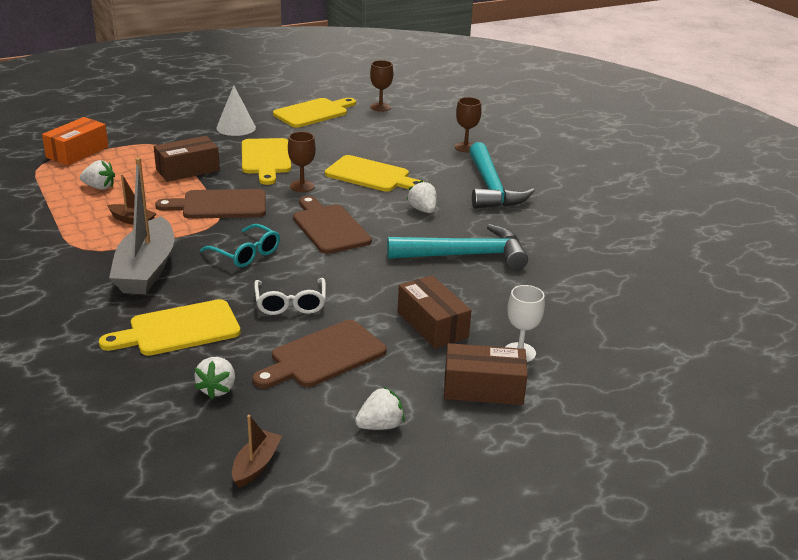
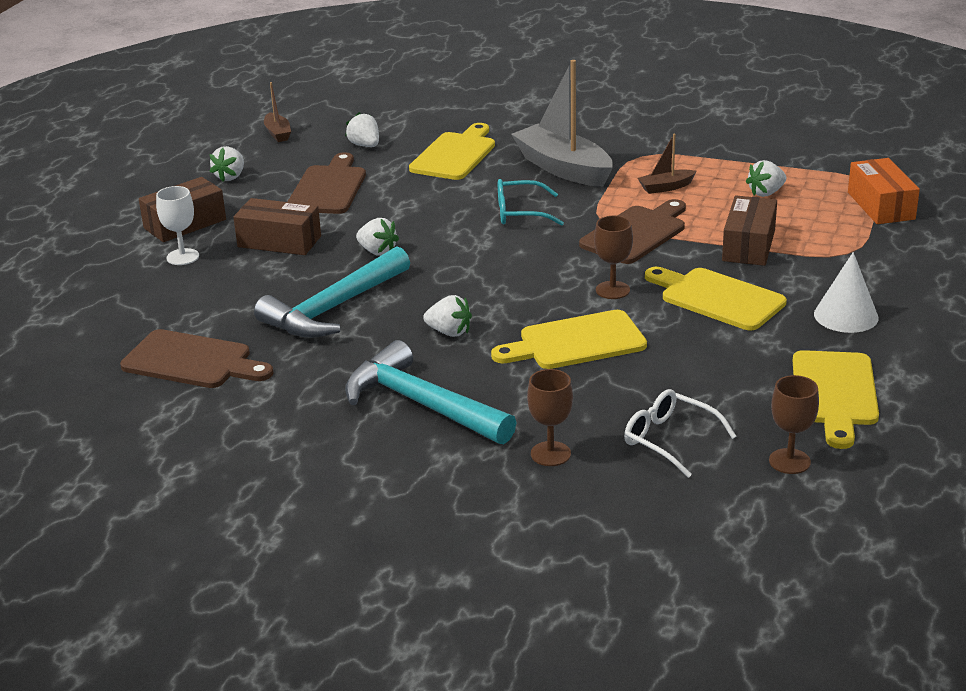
camera: 140 degrees right, 0 degrees up
(290, 303) = (412, 202): white glasses -> white glasses (669, 440)
(329, 227) = (501, 267): brown cutting board -> brown cutting board (192, 361)
(380, 278) = (377, 251): none -> white strawberry

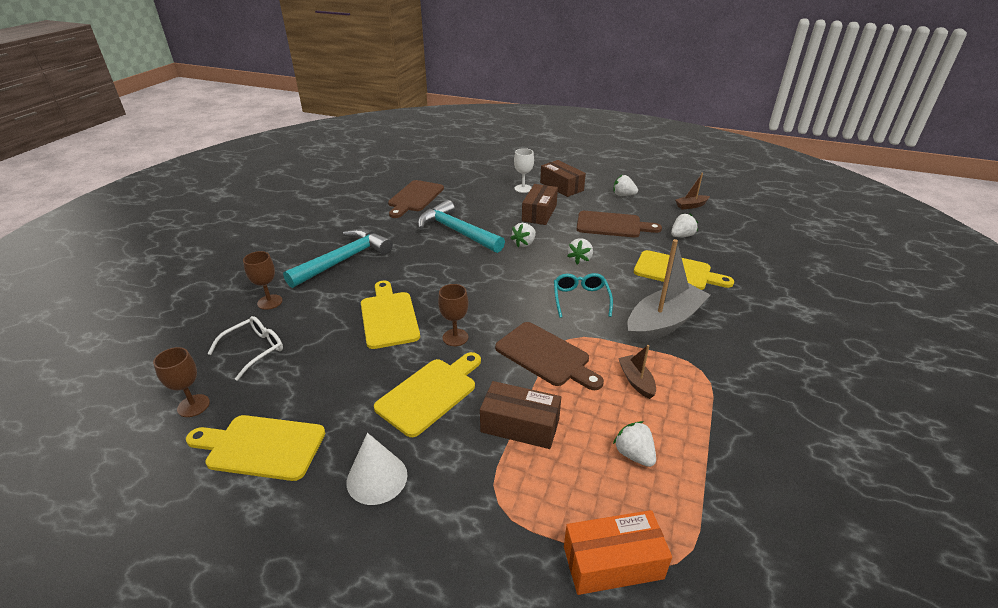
camera: 90 degrees right, 5 degrees up
(449, 332) = (418, 269): white strawberry -> white strawberry (580, 260)

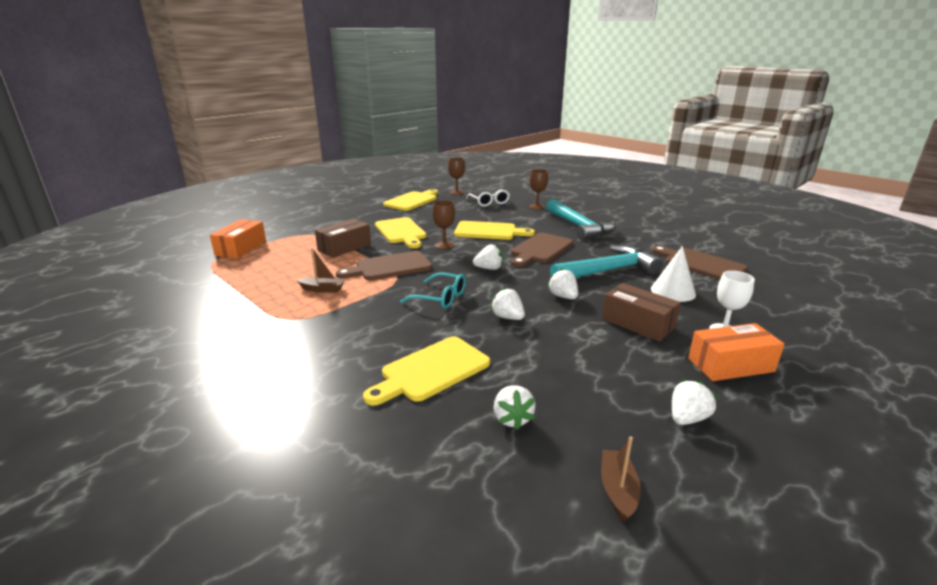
camera: 115 degrees right, 10 degrees down
(377, 478) = (362, 216): white cone -> white cone (673, 291)
(561, 186) = (730, 365): brown box -> orange box
(612, 225) = (578, 367): brown cutting board -> brown cutting board (540, 249)
(634, 454) = (276, 270): white strawberry -> white strawberry (489, 268)
(664, 323) = (363, 325): grey boat -> none

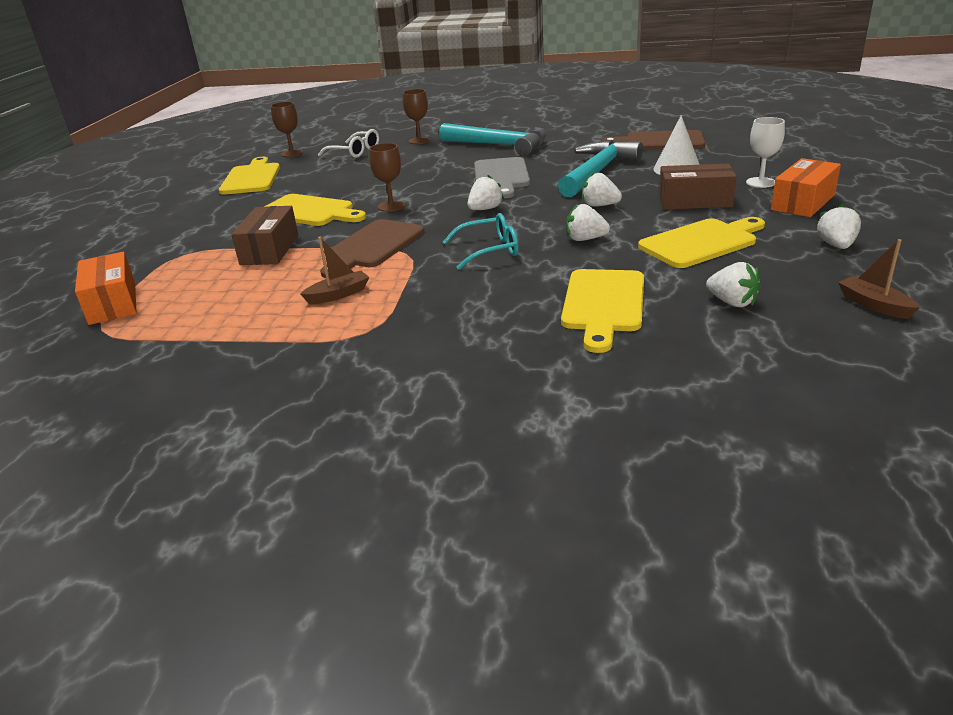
camera: 35 degrees left, 5 degrees up
(489, 231) = (414, 178): yellow cutting board -> yellow cutting board (701, 242)
(540, 249) = (501, 176): brown cutting board -> grey cutting board

